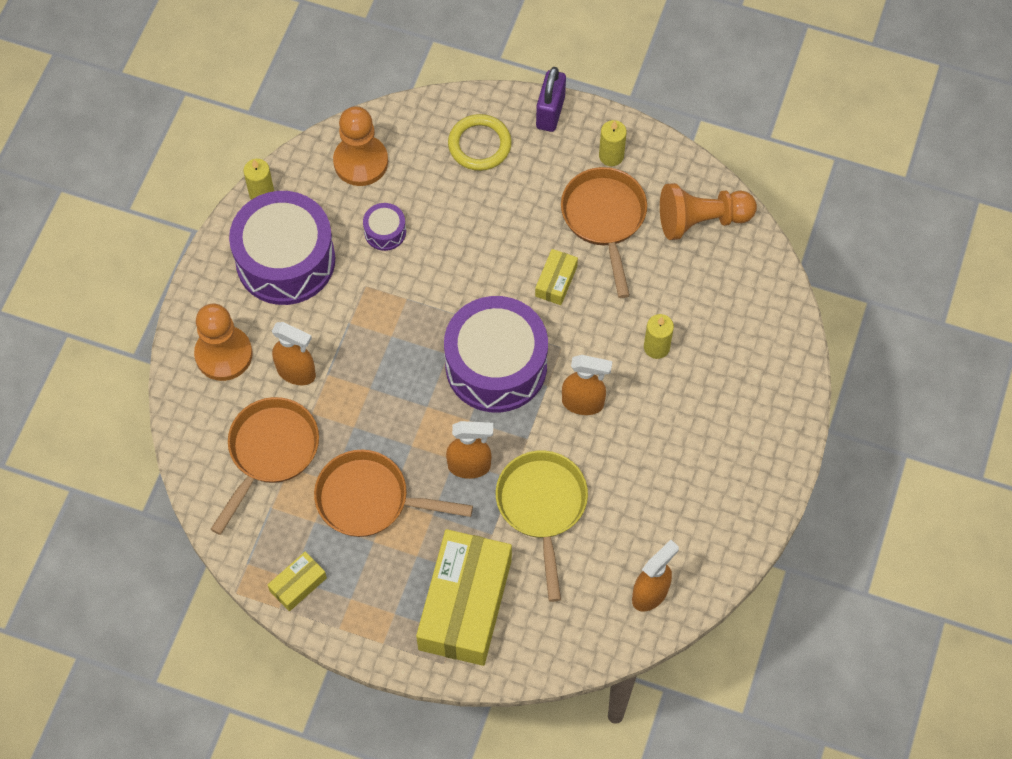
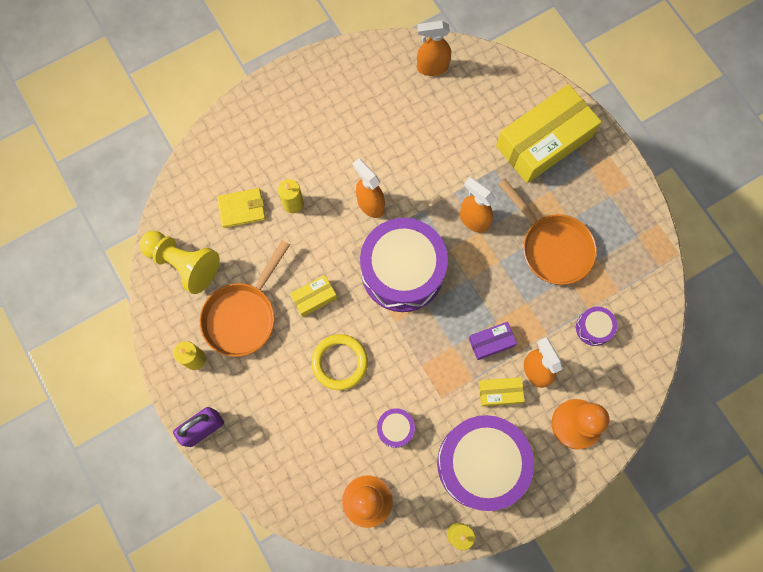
camera: 140 degrees left, 10 degrees up
(270, 452) = (593, 328): orange pan -> purple drum
(298, 584) = (636, 229): yellow box -> yellow box (500, 392)
(358, 366) = (491, 342): none -> purple box
(479, 145) = (274, 444): yellow ring -> yellow ring (340, 362)
(542, 507) = (451, 161): yellow pan -> none
(698, 305) = (242, 209): none -> yellow wallet
(701, 220) = (183, 263): orange pawn -> yellow pawn

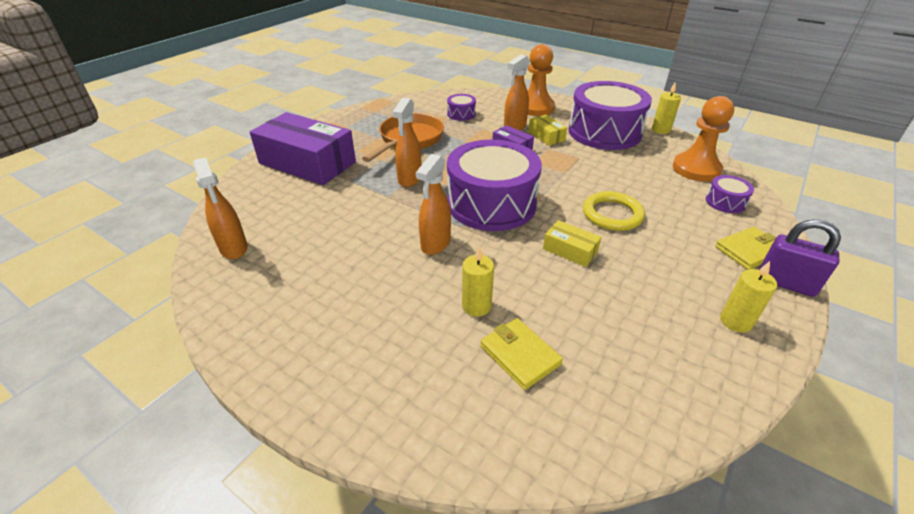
camera: 115 degrees left, 35 degrees down
(183, 263) = (646, 389): yellow pawn -> none
(243, 316) = (644, 298): orange pan -> none
(244, 436) = (749, 250): none -> yellow wallet
(395, 428) = (628, 171): purple drum -> purple drum (725, 202)
(544, 141) = (307, 163): yellow box -> purple box

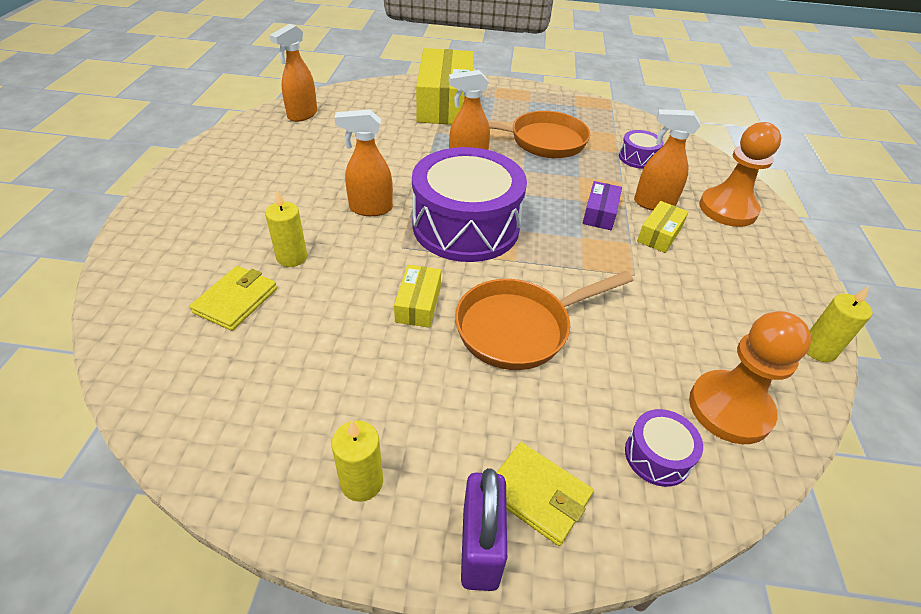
camera: 60 degrees right, 5 degrees up
(307, 163) = (445, 103): purple box -> yellow box
(604, 132) = (734, 286): purple drum -> none
(612, 214) = (520, 328): yellow ring -> orange pan

